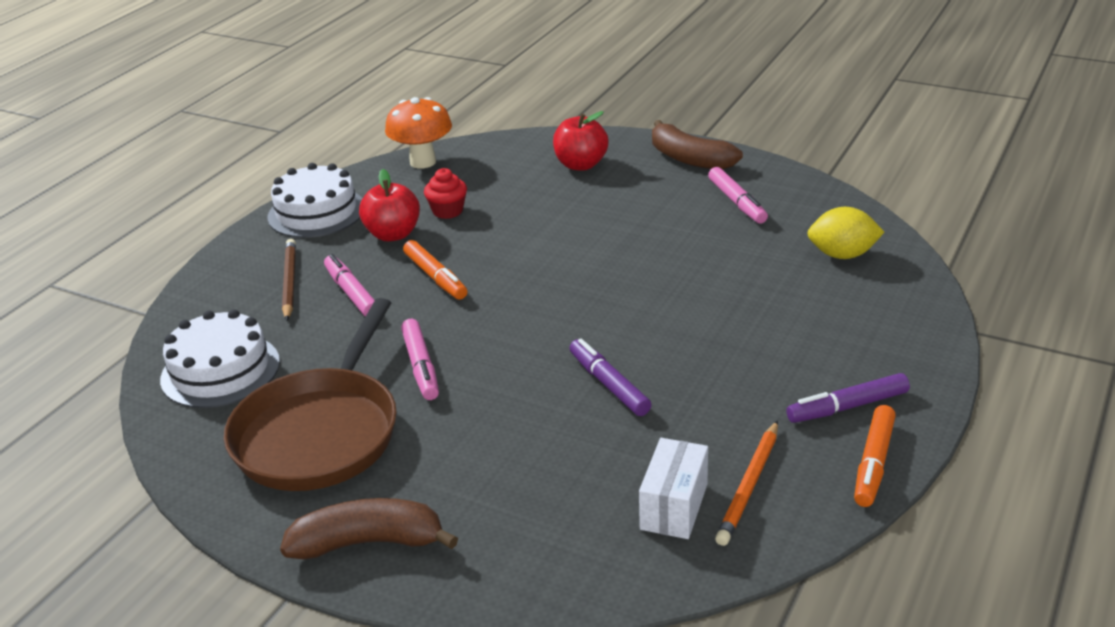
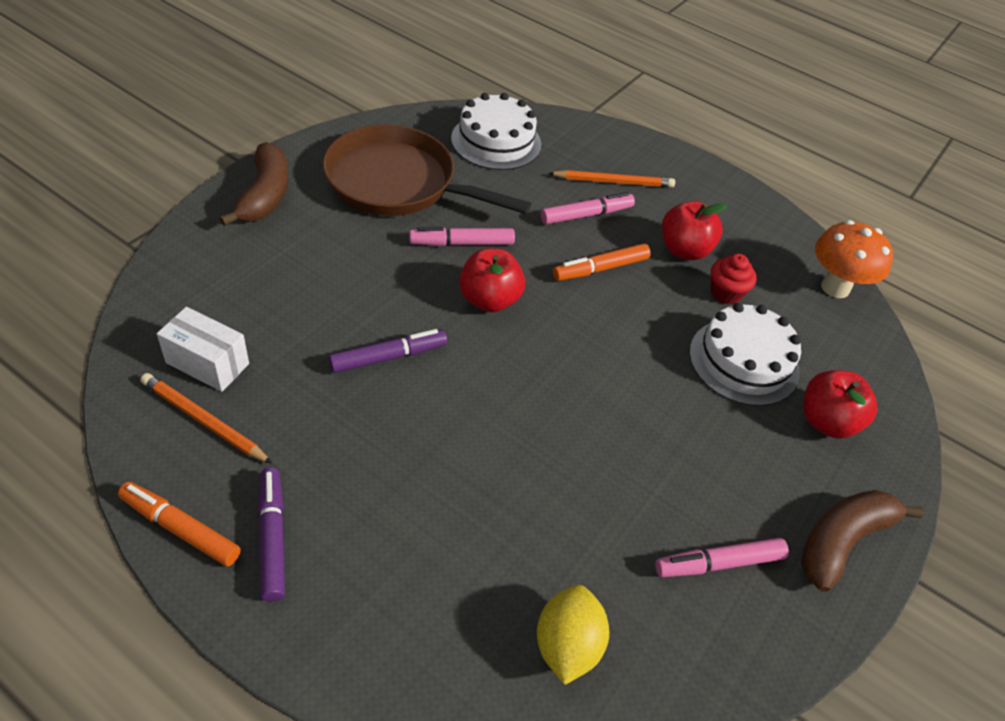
camera: 90 degrees right, 15 degrees up
(289, 282) = (613, 182): brown pencil -> orange pencil
(316, 212) = (733, 205): white cake -> white cake (744, 361)
(504, 336) = (489, 300): none -> red apple

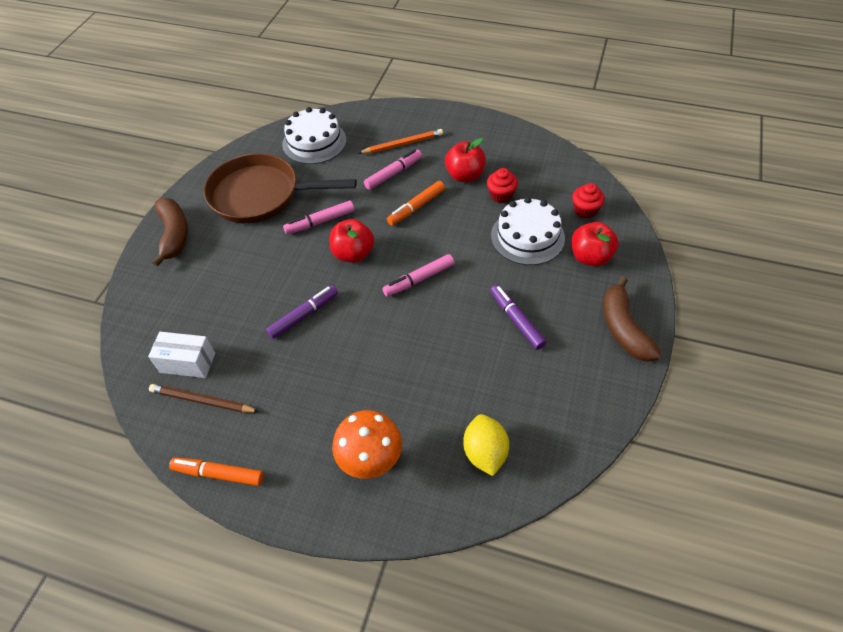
camera: 10 degrees left, 5 degrees up
(204, 421) = (202, 401): orange pencil -> brown pencil
(272, 538) = (279, 457): purple marker -> purple marker (516, 320)
(719, 563) = (556, 369): pink marker -> pink marker (419, 279)
(835, 287) = (567, 167): orange mushroom -> orange mushroom (371, 460)
(841, 354) = (585, 210): none -> red cupcake
(842, 541) = (623, 328): brown banana -> brown banana turned 45 degrees counterclockwise

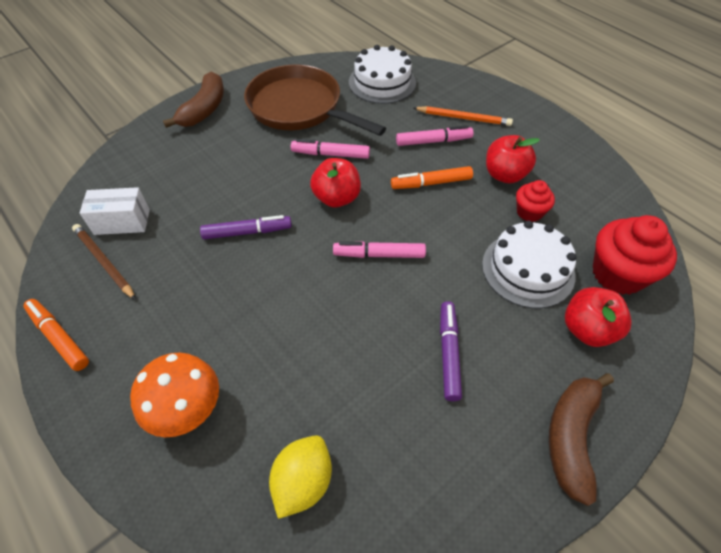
camera: 30 degrees right, 0 degrees up
(187, 363) = (122, 222): white box -> white box turned 45 degrees counterclockwise
(585, 210) = (618, 274): red cupcake -> red cupcake, size x1.78

